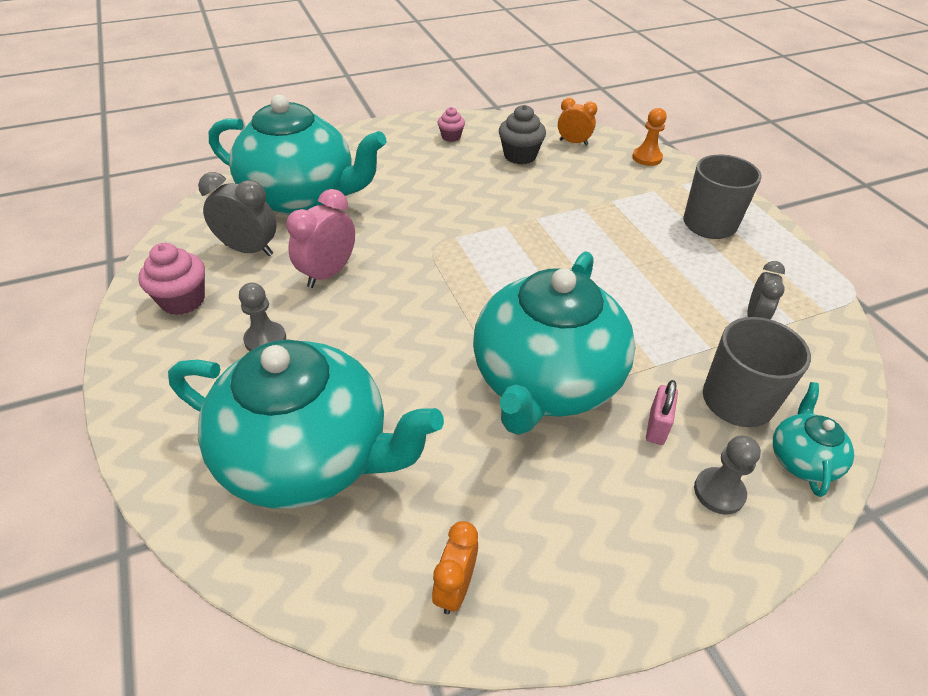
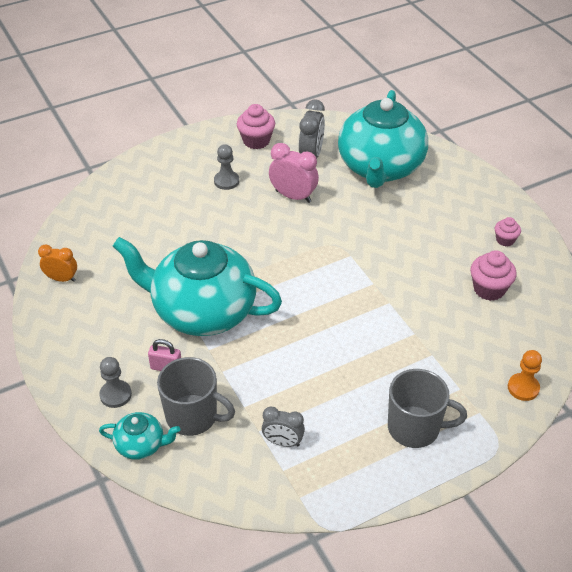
camera: 85 degrees right, 0 degrees up
(308, 456) = (140, 215): turquoise teapot -> none
(520, 156) = (489, 289): grey cupcake -> pink cupcake
(573, 142) = (531, 329): orange clock -> none

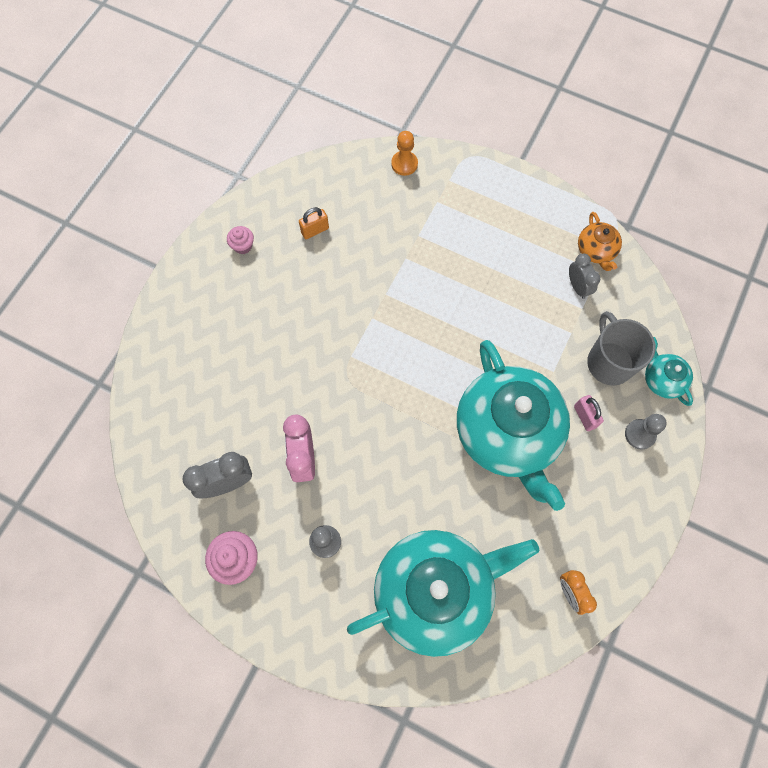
camera: 125 degrees left, 25 degrees up
(307, 484) = (596, 251): none -> orange teapot
(380, 168) = (203, 403): turquoise teapot -> turquoise teapot (435, 591)
(415, 428) = (495, 212): grey mug -> none
(489, 289) = (315, 230): pink cupcake -> orange padlock

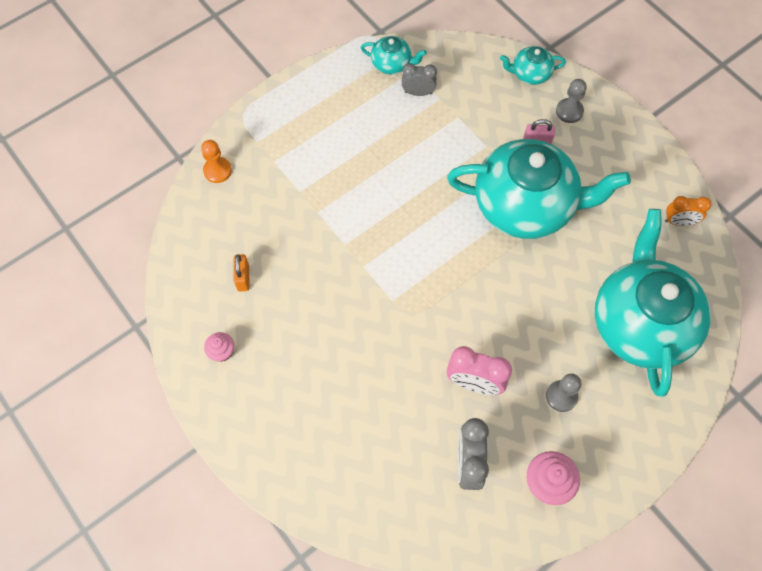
camera: 65 degrees left, 5 degrees down
(596, 251) = (392, 64): orange teapot -> turquoise teapot
(609, 362) = (497, 103): grey mug -> none

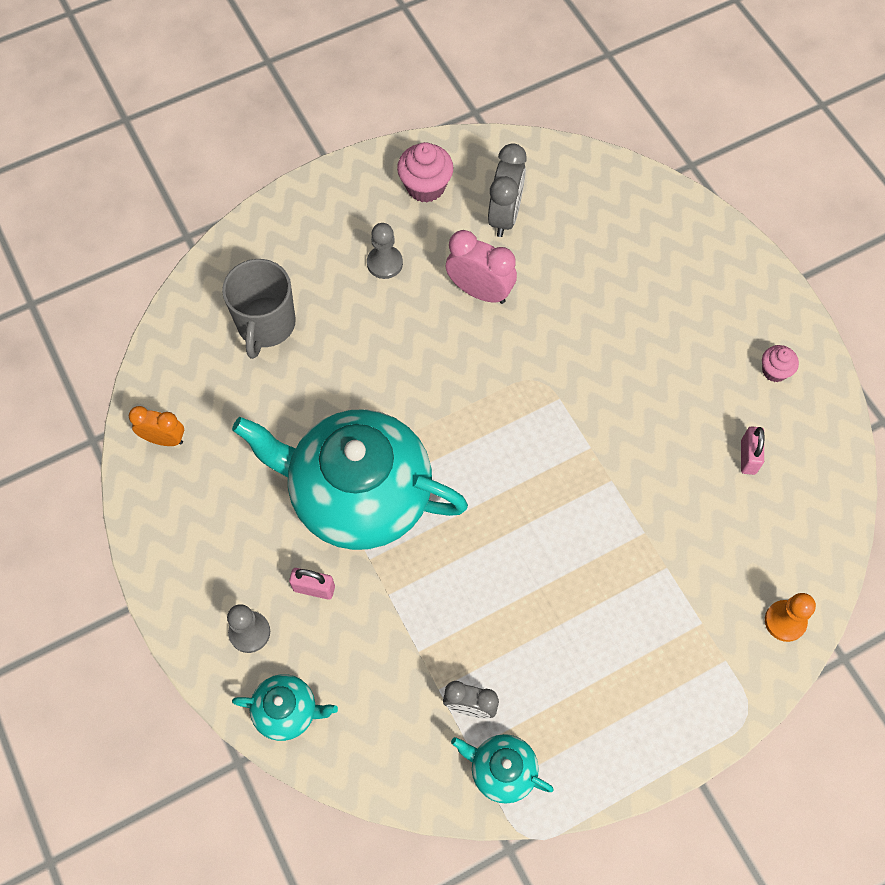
camera: 170 degrees left, 0 degrees up
(243, 278) = (748, 457): orange padlock -> pink padlock
(640, 323) = (266, 324): turquoise teapot -> grey mug

